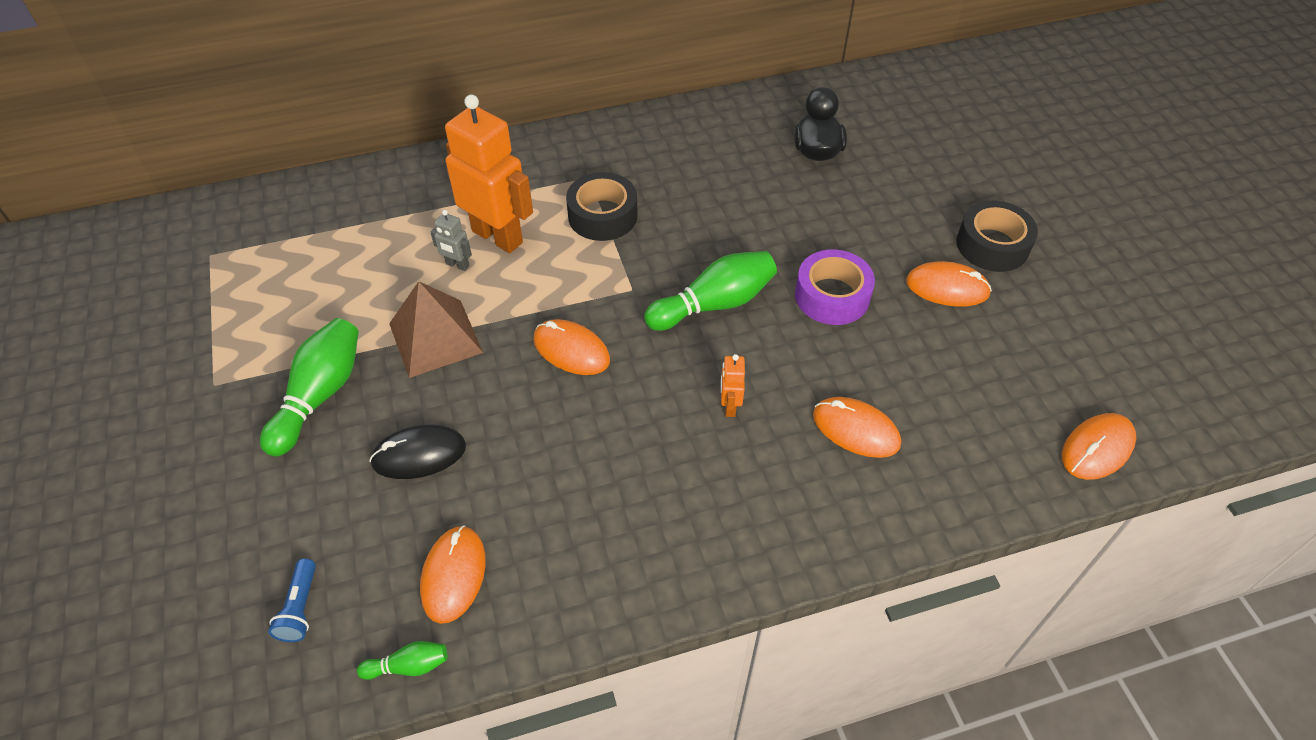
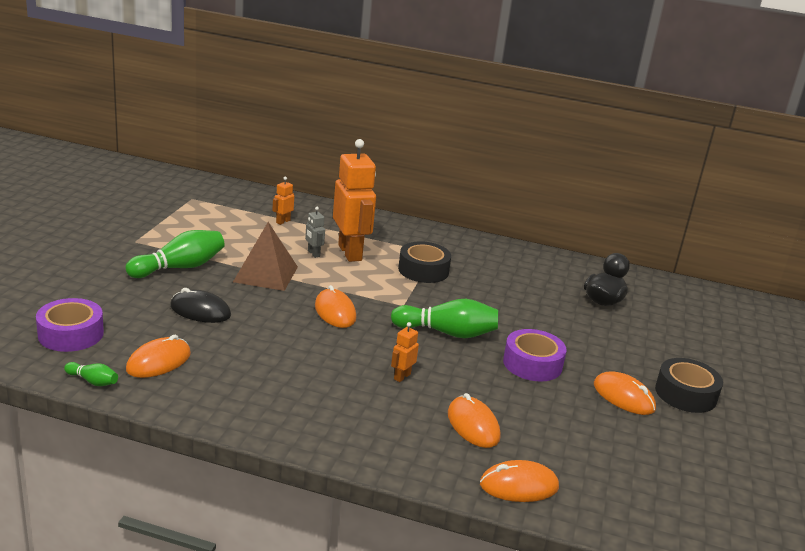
camera: 30 degrees right, 25 degrees down
(300, 608) = (71, 334): blue flashlight -> purple tape
(368, 229) = (283, 221): none -> orange robot
(1097, 448) = (647, 521): orange mouse -> orange mouse (519, 486)

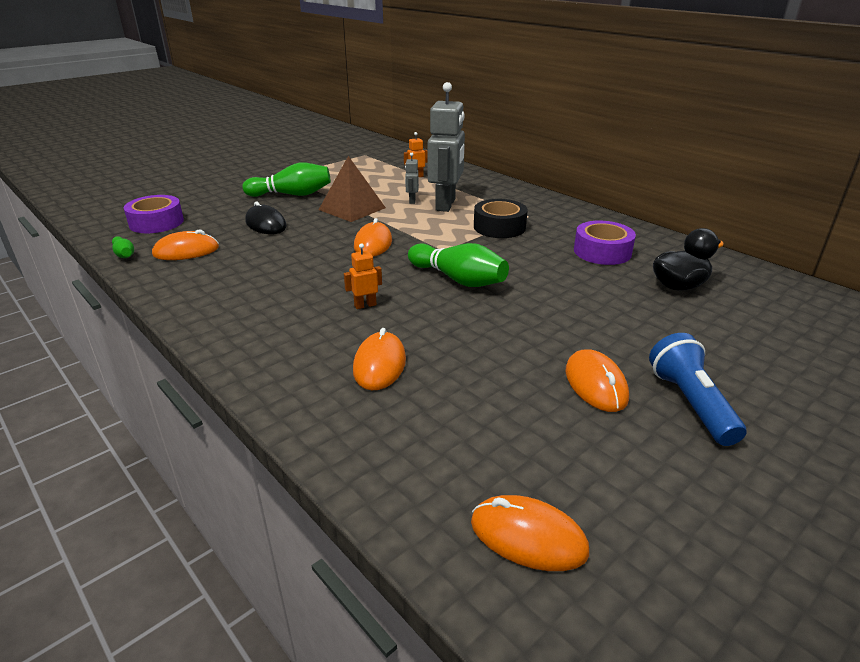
camera: 35 degrees right, 5 degrees up
(350, 253) = (446, 205): orange robot -> grey robot
(519, 486) = (353, 437): orange mouse -> orange mouse (528, 537)
(532, 364) = (518, 325): purple tape -> purple tape (602, 252)
(685, 394) = (691, 403): black tape -> blue flashlight

